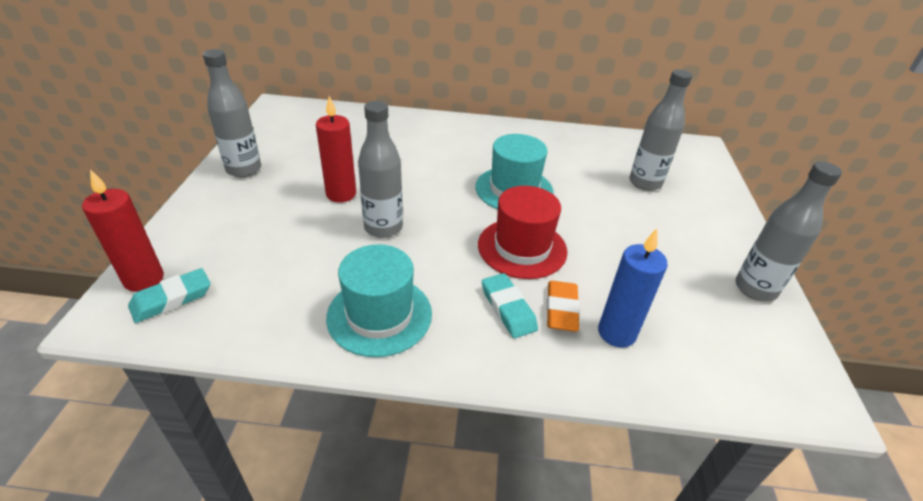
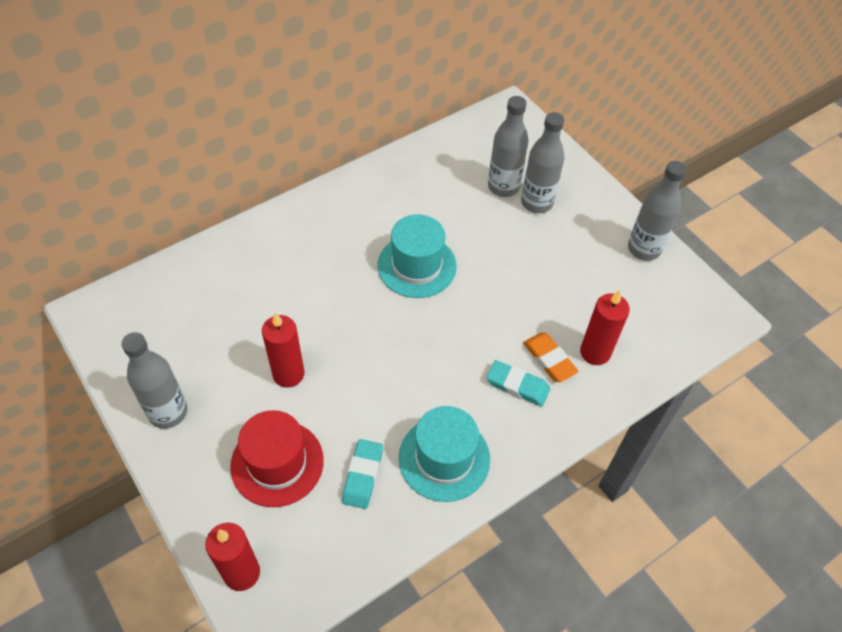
camera: 40 degrees left, 15 degrees up
(172, 299) = (287, 568): turquoise eraser -> turquoise eraser (363, 475)
(383, 228) = (361, 382): grey bottle -> grey bottle (536, 202)
(522, 248) = (477, 323): red hat -> red hat (277, 463)
(616, 333) = (595, 352): blue candle -> red candle

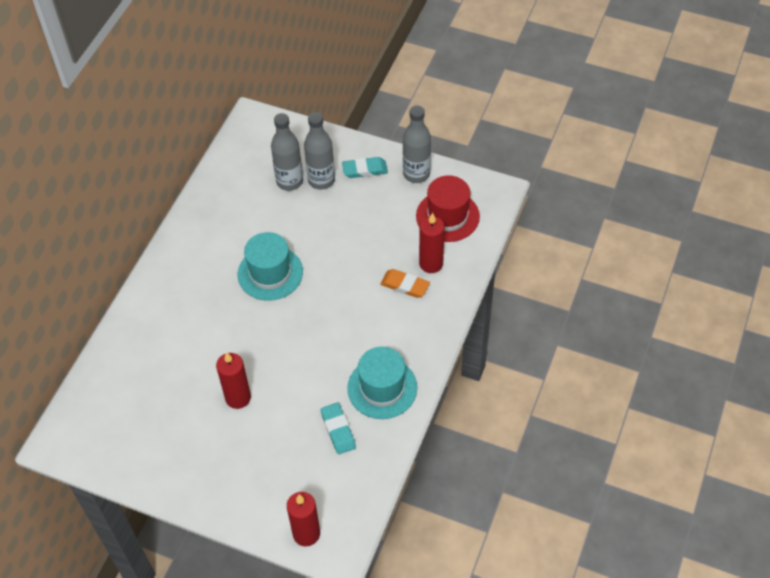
camera: 30 degrees left, 0 degrees up
(168, 412) = (174, 472): grey bottle -> none
(277, 463) = (276, 457): red hat -> red hat (447, 216)
(517, 385) = (396, 314): turquoise eraser -> turquoise eraser (365, 170)

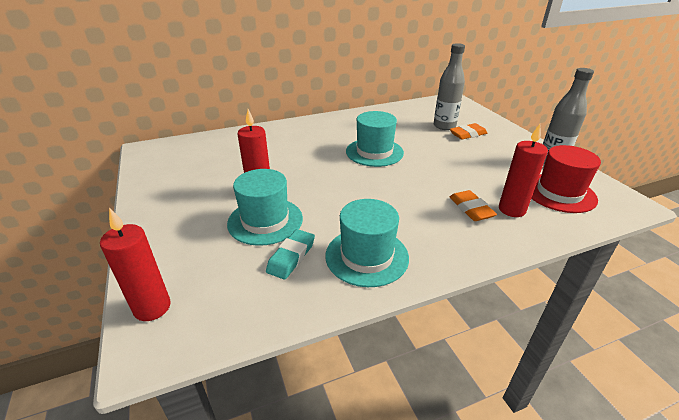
camera: 45 degrees right, 20 degrees down
(282, 419) = (265, 221): none -> turquoise hat
(321, 180) = (467, 134): grey bottle -> orange eraser
(365, 170) = (508, 143): turquoise eraser -> none

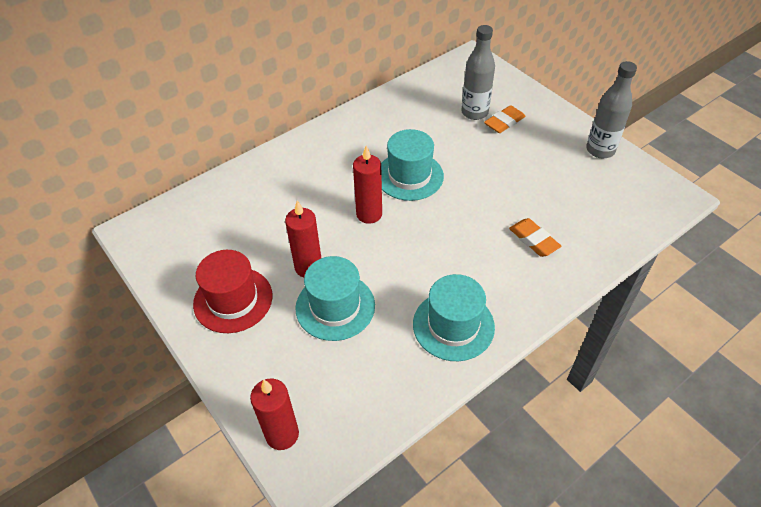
camera: 15 degrees left, 15 degrees up
(291, 257) = (383, 345): turquoise eraser -> none
(512, 210) = (572, 232): red candle -> red candle (369, 214)
(559, 193) = (613, 197): red hat -> red hat (233, 300)

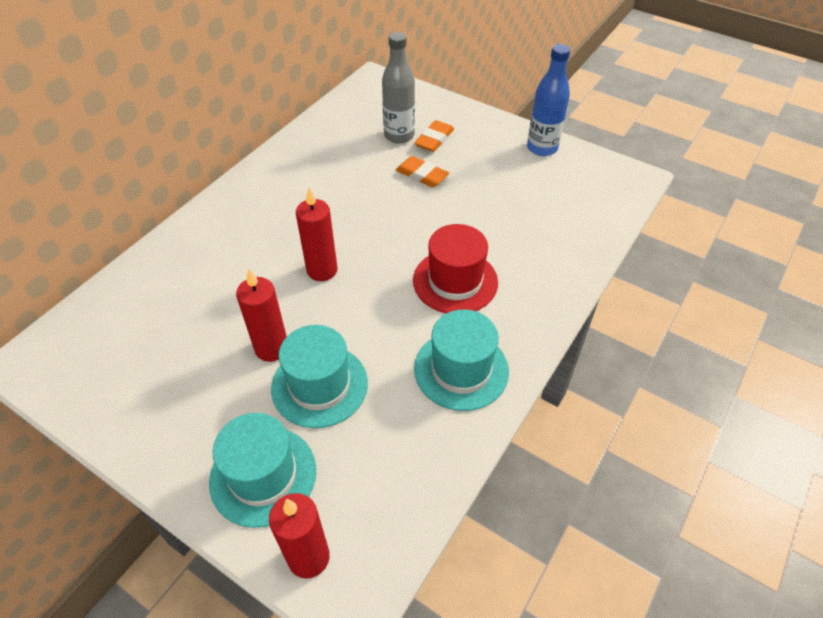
camera: 20 degrees left, 0 degrees up
(233, 300) = (190, 411): red hat -> red hat (455, 281)
(409, 176) = (353, 218): turquoise hat -> turquoise hat (263, 475)
(533, 240) = (511, 255): orange eraser -> orange eraser (421, 175)
(600, 150) = (542, 148): grey bottle -> blue bottle

